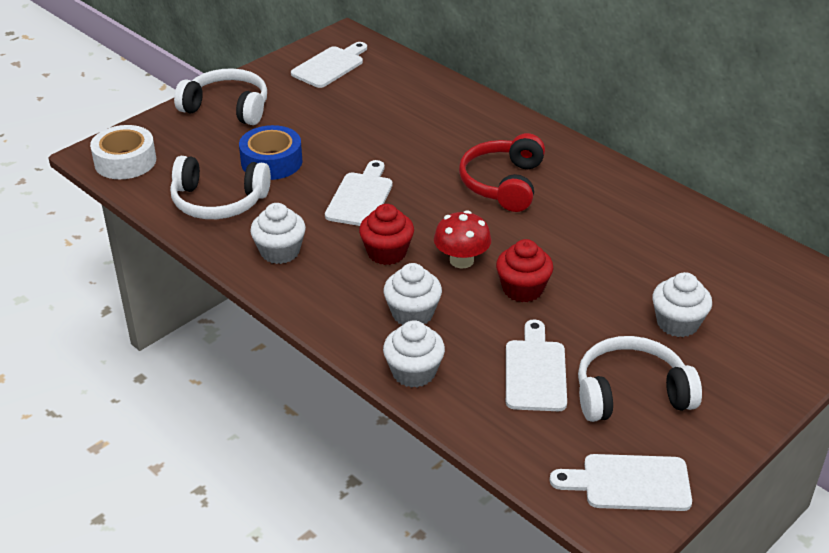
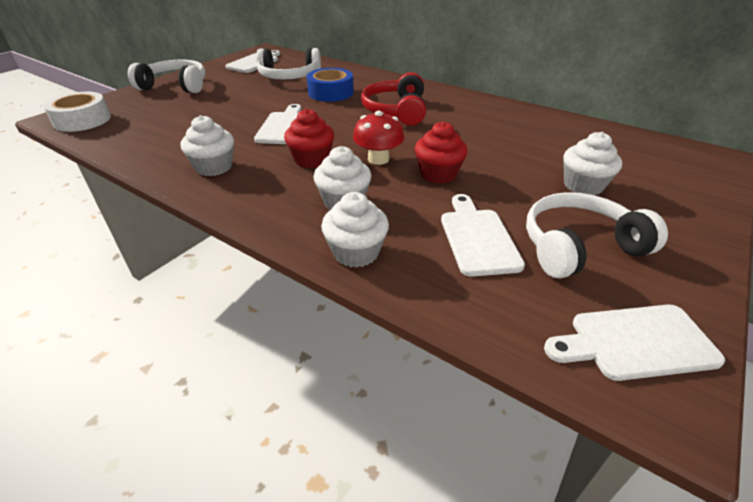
camera: 10 degrees left, 0 degrees up
(218, 201) = (160, 138): white headphones -> white headphones (289, 76)
(271, 162) = (209, 112): blue tape -> blue tape (331, 93)

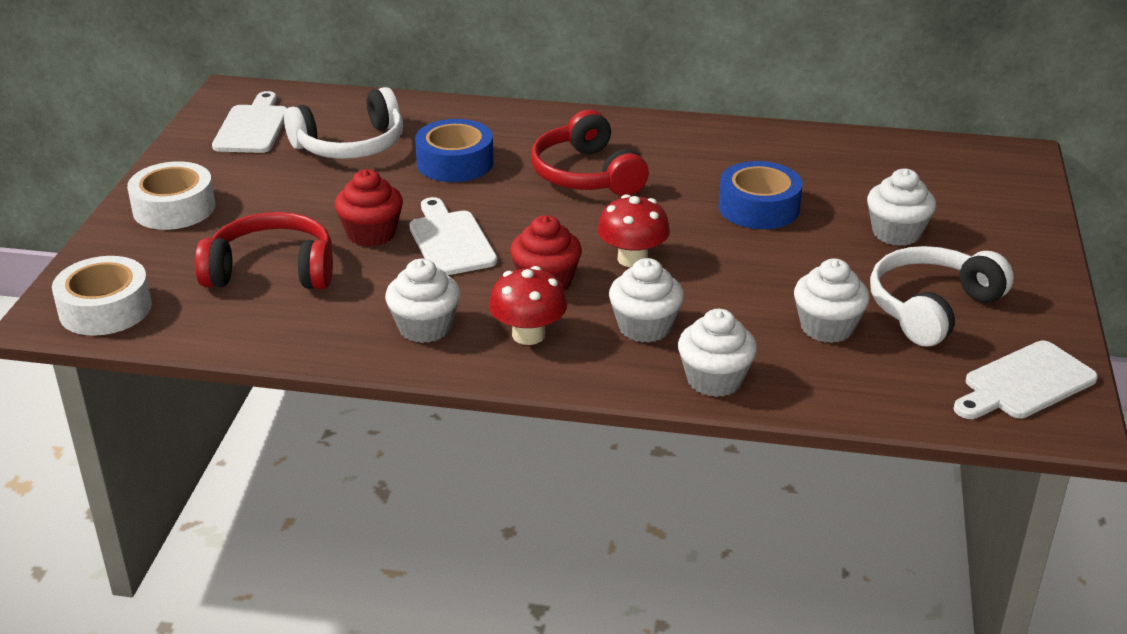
camera: 25 degrees left, 5 degrees down
(175, 86) = (174, 208): white headphones -> white tape
(178, 121) = (272, 271): none -> red headphones
(266, 187) = (528, 335): none -> red mushroom
(438, 174) = (724, 261): red cupcake -> red cupcake (371, 234)
(477, 238) = (827, 327): white cutting board -> white cupcake
(490, 149) = (758, 208): none -> blue tape

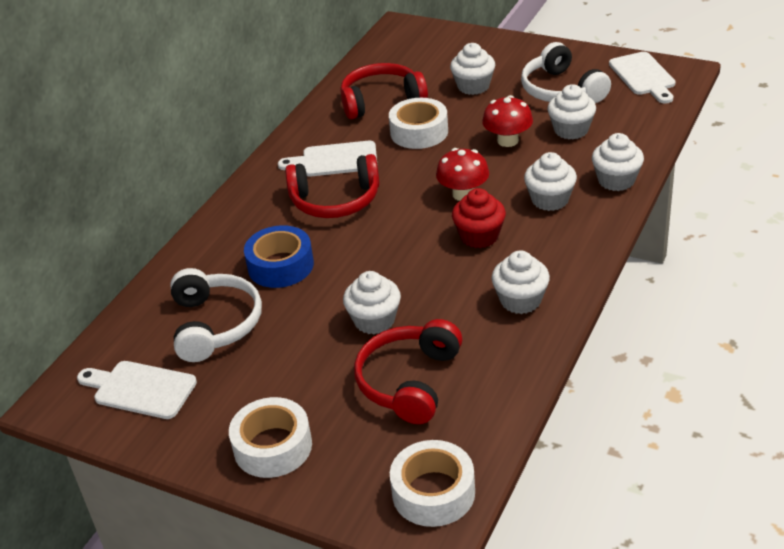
camera: 70 degrees left, 5 degrees up
(371, 234) = (374, 320): red cupcake -> white cupcake
(450, 241) = (403, 278): white cutting board -> white cutting board (335, 160)
(528, 335) = (544, 251): red mushroom -> red mushroom (508, 140)
(758, 208) = (419, 132): blue tape -> white tape
(817, 170) = (381, 101): none -> red headphones

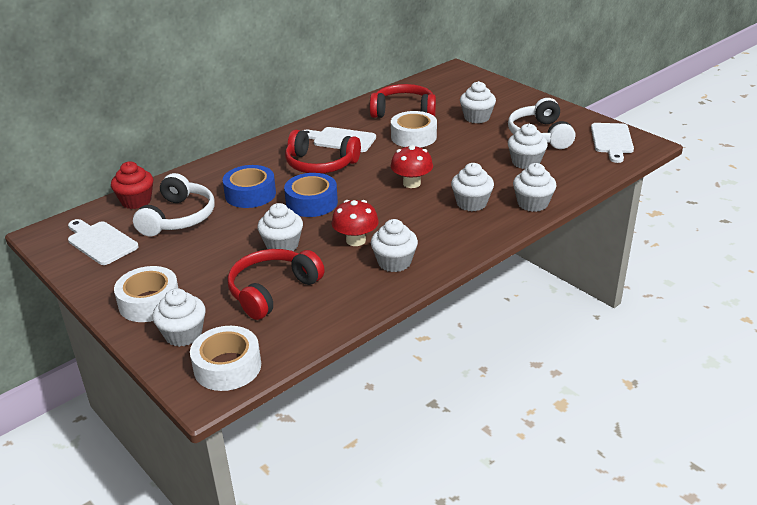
camera: 20 degrees right, 5 degrees down
(348, 472) = (183, 334): none -> white cupcake
(365, 254) = (311, 203): none -> blue tape
(479, 236) = (400, 213): red cupcake -> red cupcake (136, 201)
(508, 140) = (472, 157): red mushroom -> red mushroom (356, 240)

